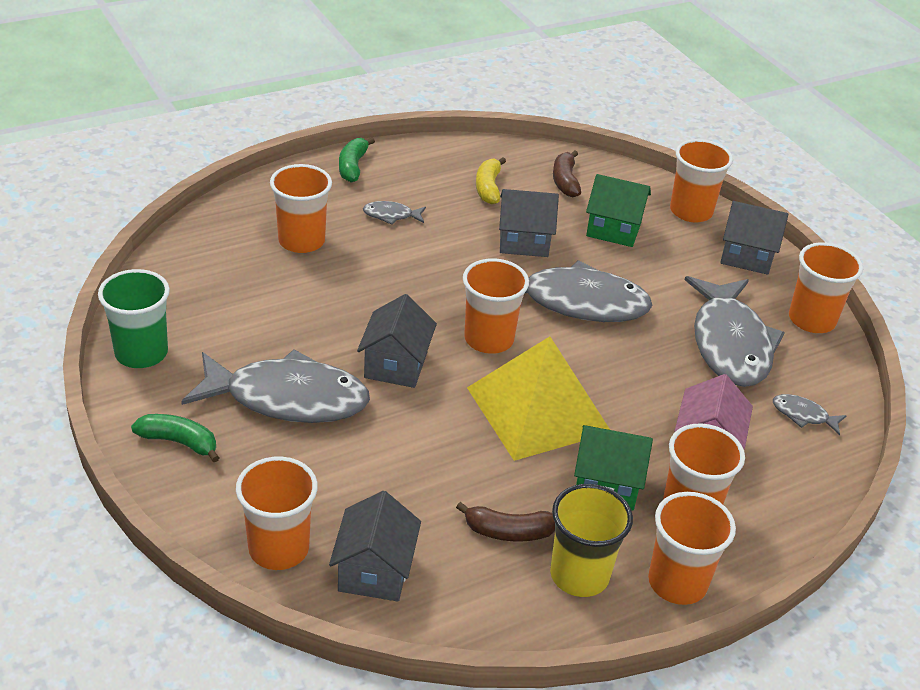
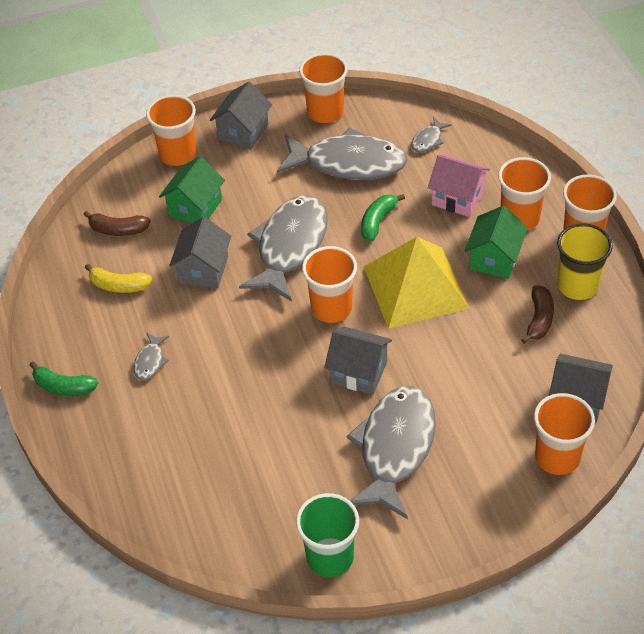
camera: 75 degrees left, 10 degrees up
(179, 442) = (443, 524): green banana -> green banana (377, 221)
(301, 241) = (180, 432): orange cup -> none

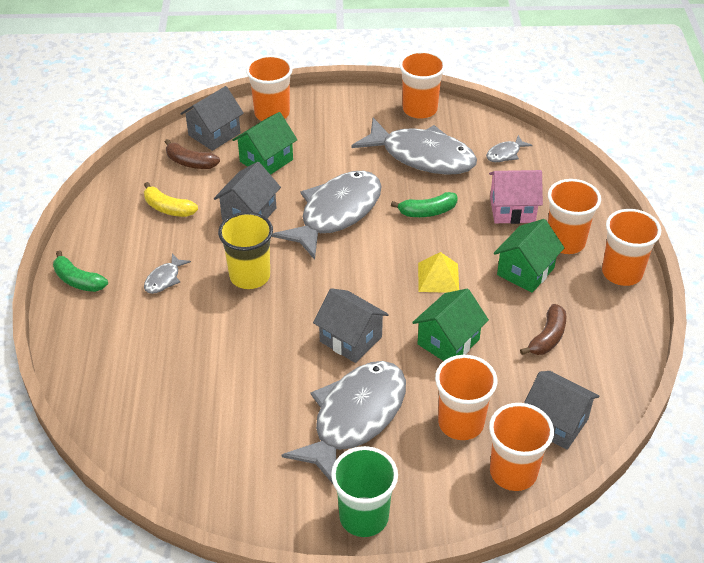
camera: 15 degrees right, 5 degrees down
(243, 132) = (338, 109): grey house -> grey house (214, 134)
(330, 557) = (246, 502): green cup -> green cup (364, 517)
(331, 308) = (350, 276): orange cup -> orange cup (461, 423)
(377, 221) = (427, 212): green banana -> green banana turned 150 degrees counterclockwise
(415, 287) = (438, 277): yellow pyramid -> yellow pyramid, size x0.48
(450, 349) = (448, 342): none -> green house
(458, 198) = (512, 210): pink house -> pink house turned 45 degrees counterclockwise
(577, 286) = (599, 316): yellow cup -> yellow cup (250, 276)

